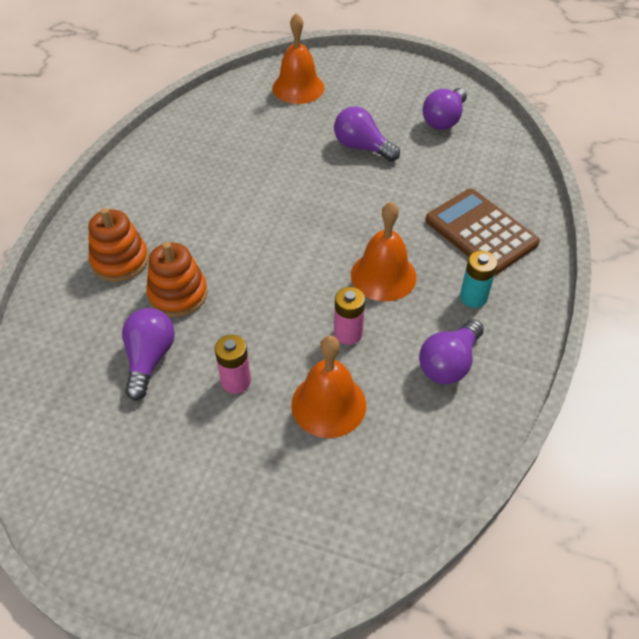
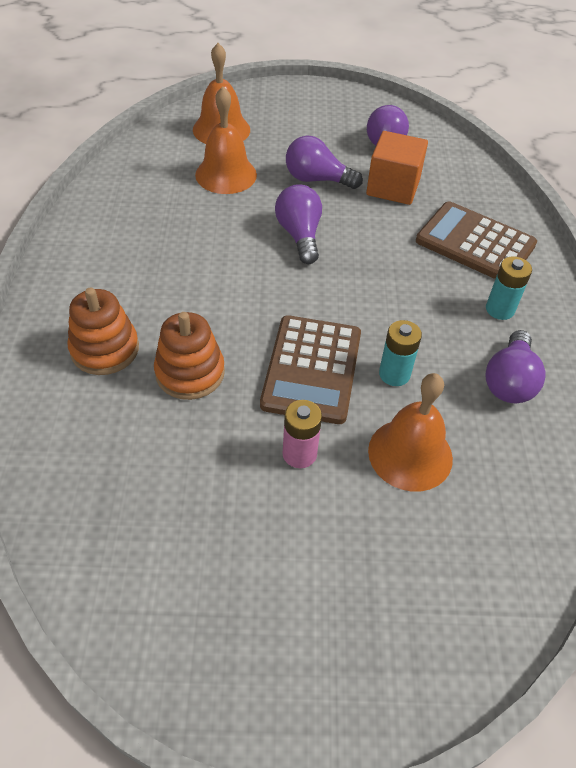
camera: 20 degrees left, 0 degrees up
(149, 359) = (190, 452): purple light bulb -> purple light bulb (299, 235)
(279, 314) = (312, 369): none -> brown calculator
(348, 333) = (394, 374): pink battery -> turquoise battery
(383, 275) = (401, 306): orange bell -> orange bell (226, 174)
(428, 166) = (393, 187): none -> orange cube

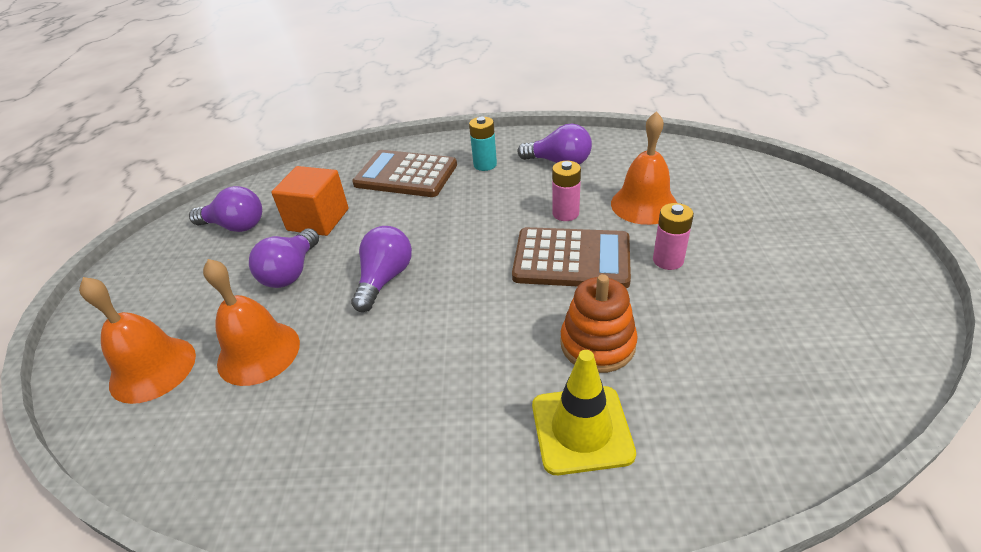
camera: 85 degrees left, 10 degrees down
(105, 349) = (581, 429): orange stacking toy -> yellow traffic cone
(299, 235) = (385, 279): purple light bulb -> purple light bulb turned 120 degrees clockwise
(394, 374) = (565, 213): turquoise battery -> pink battery
(475, 243) = (406, 175): brown calculator -> brown calculator turned 75 degrees clockwise

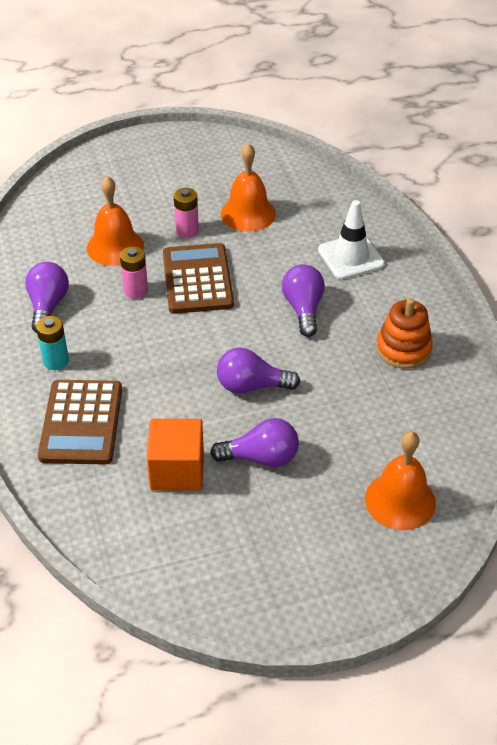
camera: 110 degrees left, 5 degrees up
(235, 226) = (202, 544): purple light bulb -> purple light bulb (303, 309)
(258, 352) = (357, 436): orange bell -> orange bell (248, 213)
(581, 429) = (351, 257): yellow traffic cone -> white traffic cone
(597, 344) = (282, 257): orange stacking toy -> orange stacking toy (403, 349)

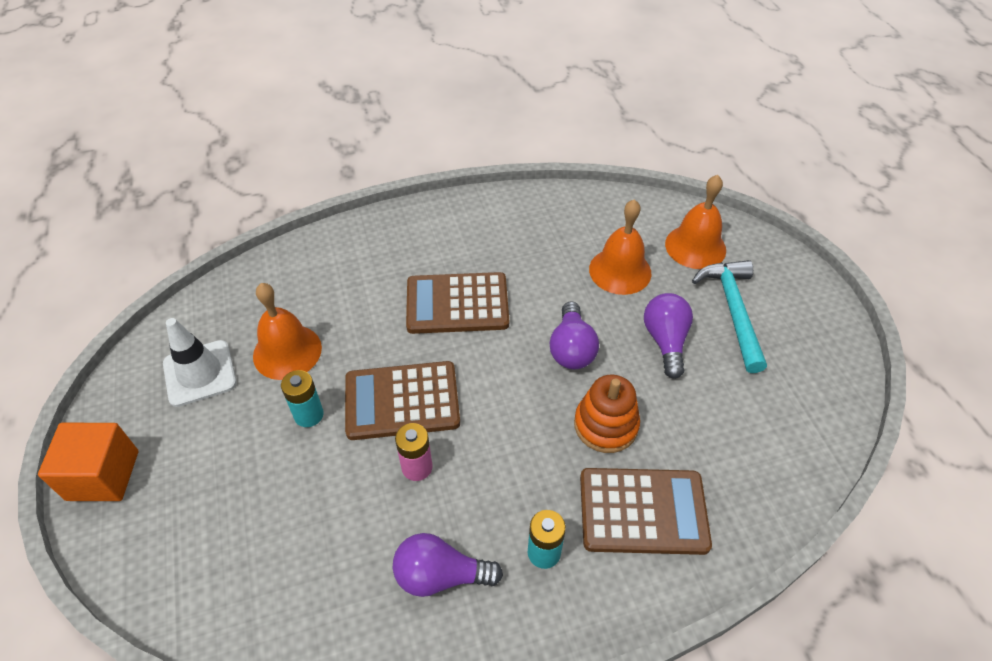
camera: 90 degrees left, 5 degrees up
(115, 246) = (326, 498): orange bell -> orange bell (620, 271)
(177, 470) = (695, 411): orange cube -> orange cube (103, 475)
(187, 231) = (309, 415): pink battery -> turquoise battery
(303, 309) = (457, 304): purple light bulb -> brown calculator
(303, 521) = (732, 311): none -> turquoise hammer
(351, 257) = (379, 263): white traffic cone -> white traffic cone (200, 373)
(403, 349) = (515, 232): orange stacking toy -> orange stacking toy (605, 425)

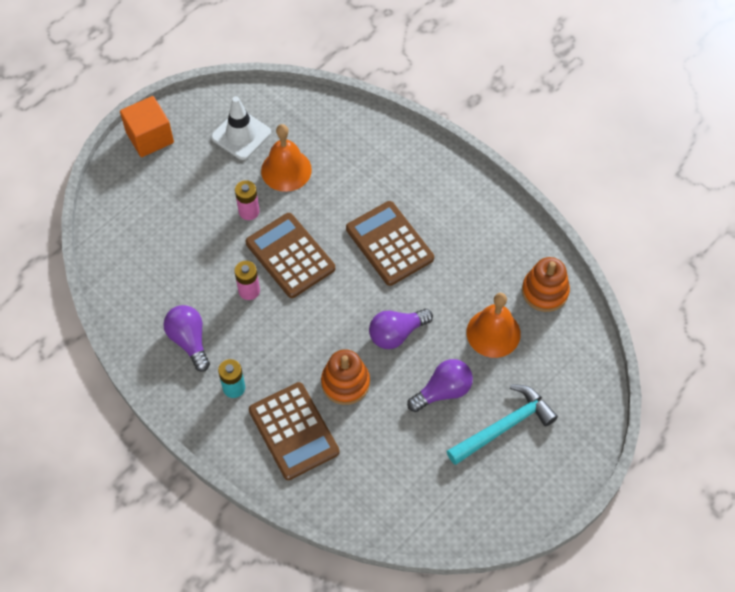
camera: 60 degrees right, 10 degrees up
(309, 415) = (249, 211): turquoise battery -> pink battery
(597, 214) = (545, 291): none -> orange stacking toy
(695, 246) = (557, 375): orange bell -> none

